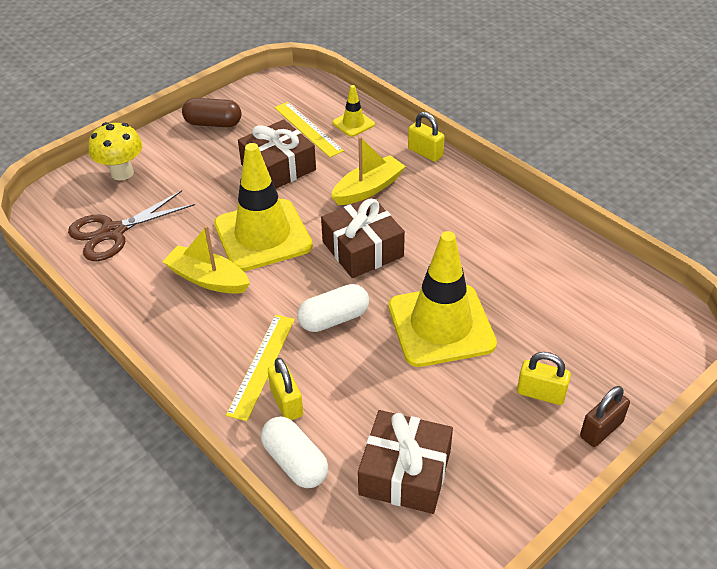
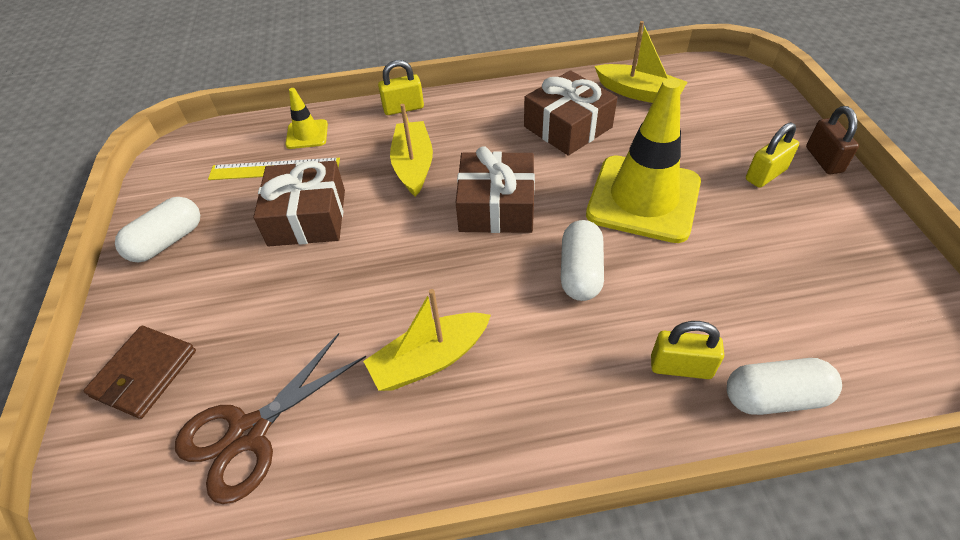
camera: 55 degrees left, 5 degrees up
(112, 232) = (248, 433): brown scissors -> brown scissors turned 45 degrees clockwise
(122, 173) = (144, 373): yellow mushroom -> brown wallet
(213, 123) = (167, 241): brown capsule -> white capsule
(261, 365) = (609, 366): yellow ruler -> none
(263, 235) = (403, 277): yellow traffic cone -> none
(405, 473) = (825, 309): brown gift -> brown gift (568, 127)
(579, 274) = (639, 93): none -> yellow boat

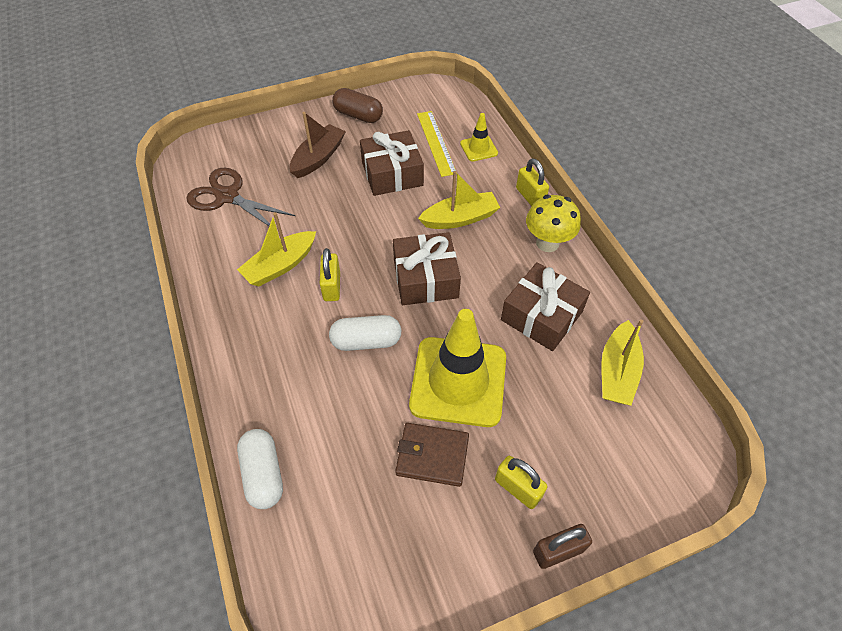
camera: 75 degrees right, 5 degrees up
(144, 373) = (262, 142): brown wallet -> brown wallet (432, 456)
(167, 241) = (358, 115): white capsule -> brown capsule
(229, 297) = (318, 158): none -> brown boat
(430, 360) = (280, 265): yellow boat -> yellow boat turned 90 degrees counterclockwise
(474, 107) = (547, 243): none -> yellow mushroom
(680, 367) = (285, 411): yellow padlock -> yellow padlock (332, 286)

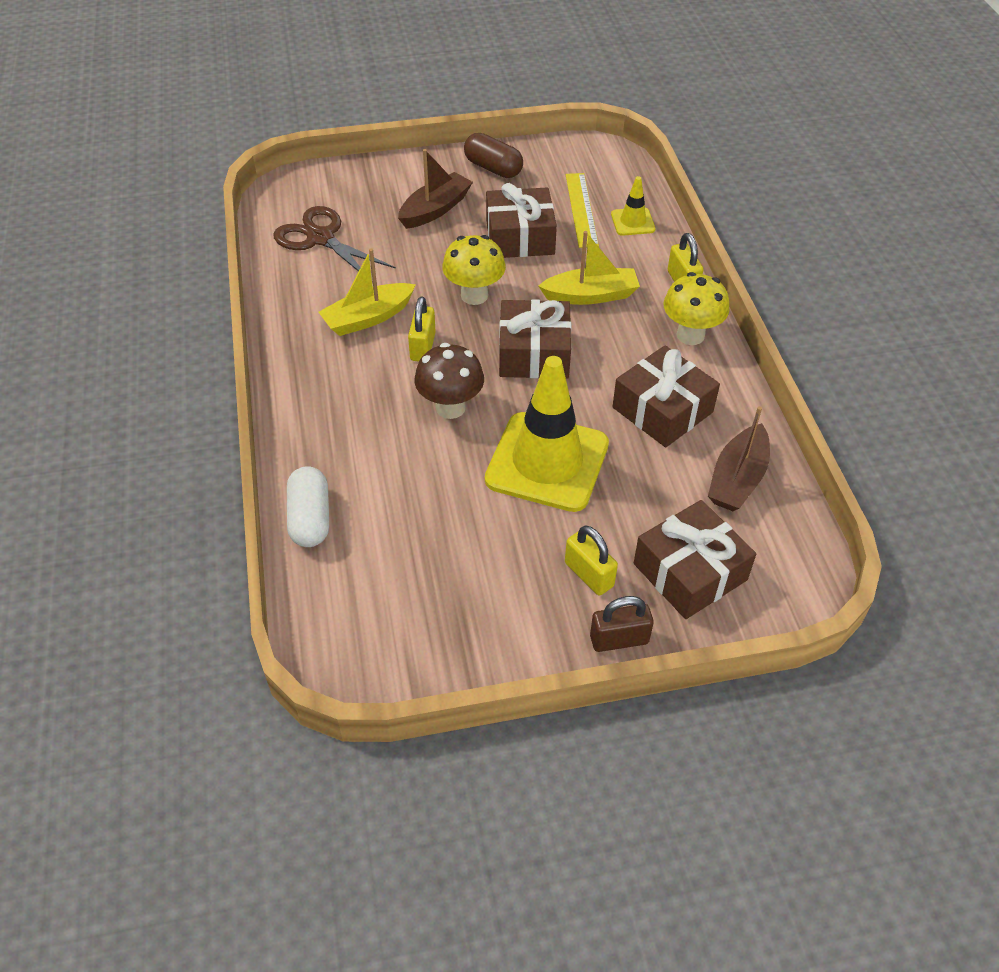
camera: 10 degrees right, 5 degrees down
(365, 232) = (474, 295): none -> yellow mushroom
(366, 341) = (450, 407): white capsule -> brown mushroom
(432, 456) = (500, 529): brown wallet -> none
(601, 470) = (690, 572): none -> brown gift
(617, 371) = (737, 479): yellow boat -> brown boat

